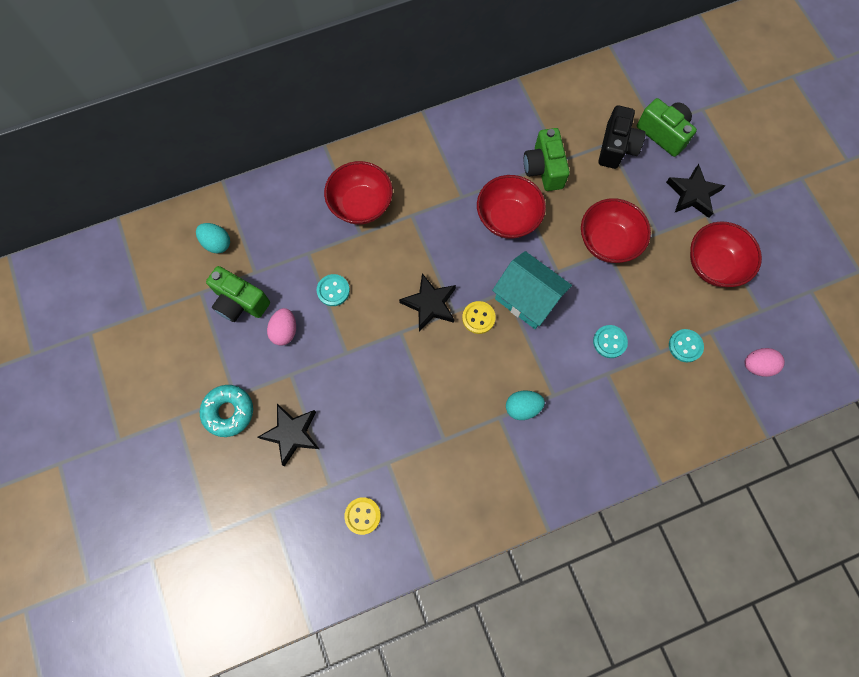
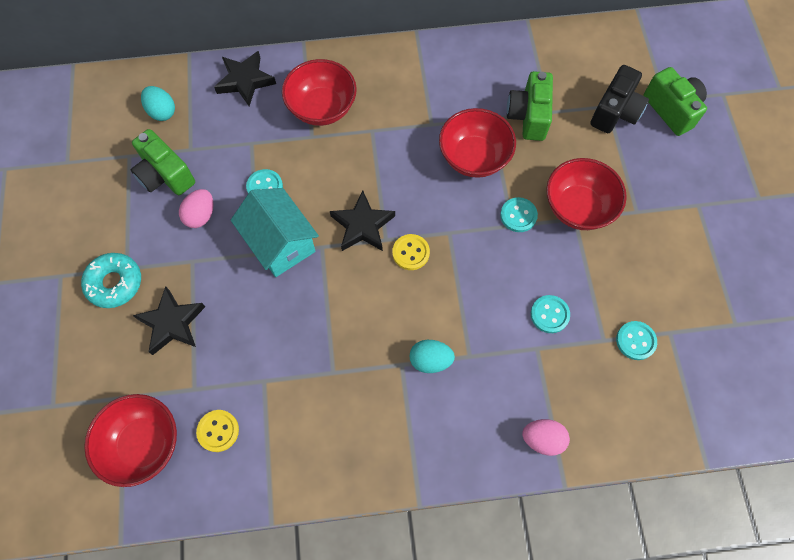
camera: 15 degrees right, 5 degrees down
(527, 299) = (470, 246): turquoise house -> turquoise house (280, 243)
(560, 261) = (518, 215): none -> turquoise button
(693, 194) = (688, 180): black star -> black star (245, 81)
(713, 264) = (692, 260): red bowl -> red bowl (143, 444)
(757, 365) = (715, 384): pink egg -> pink egg (542, 439)

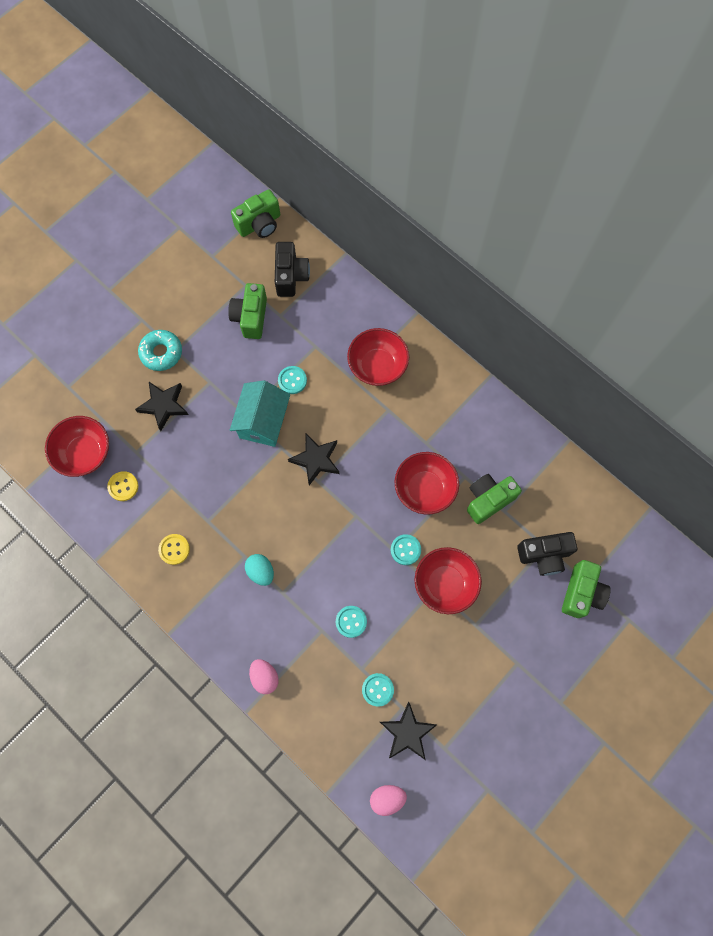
camera: 50 degrees right, 5 degrees up
(82, 98) = (259, 224): none -> green camera
(162, 112) = (291, 276): turquoise egg -> black camera
(201, 215) = (242, 361): pink egg -> pink egg (387, 798)
(245, 81) = (355, 304): black star -> black star (407, 732)
(411, 253) = (322, 503): yellow button -> yellow button (174, 549)

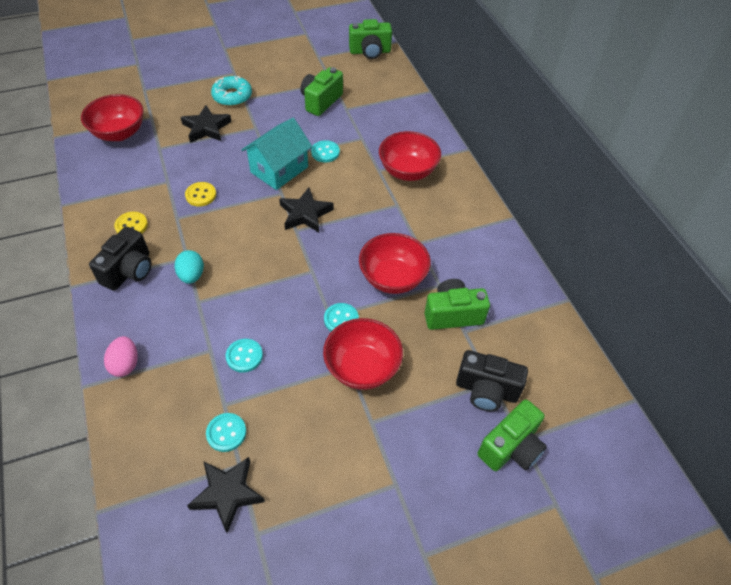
camera: 25 degrees right, 20 degrees down
(123, 486) = (129, 165): yellow button -> yellow button (201, 195)
(291, 276) = (373, 89): black camera -> black camera (129, 271)
(387, 798) = (156, 554): pink egg -> none

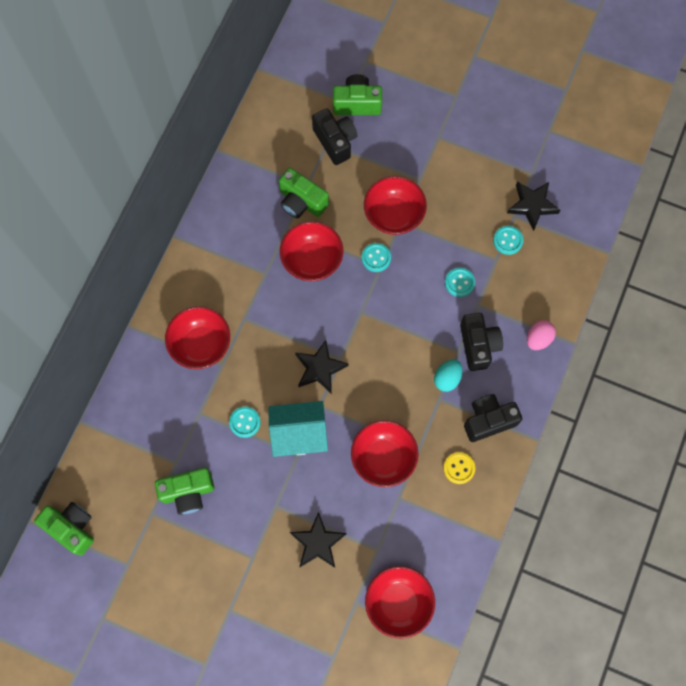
camera: 135 degrees left, 20 degrees up
(183, 318) = (478, 345): none -> black camera
(201, 195) = (383, 458): yellow button -> red bowl
(232, 96) = (260, 571): turquoise donut -> none

